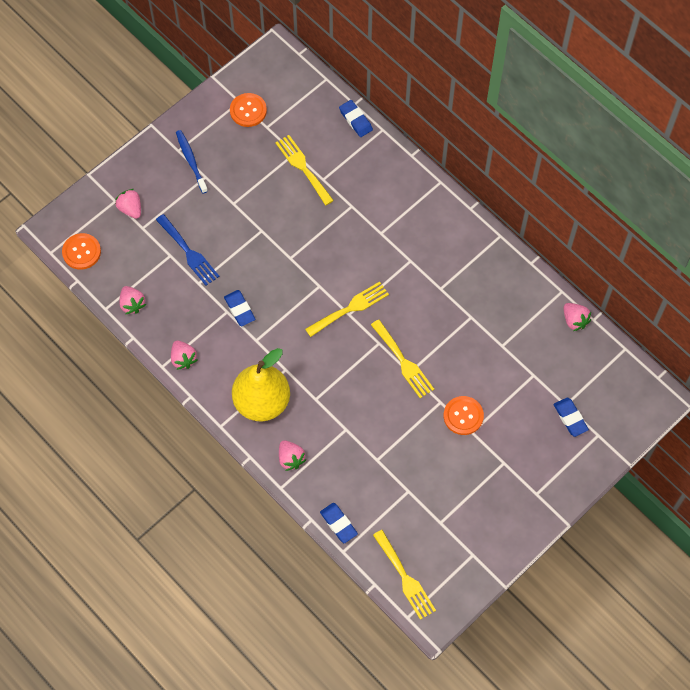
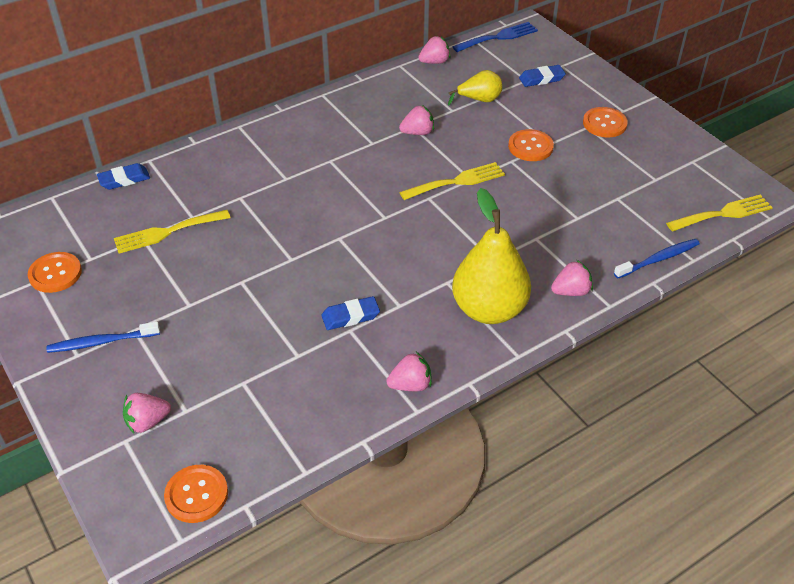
camera: 80 degrees left, 20 degrees down
(132, 304) = (308, 436): pink strawberry -> pink strawberry (417, 132)
(189, 252) = (246, 360): blue fork -> blue fork (499, 37)
(338, 524) = (658, 259): blue eraser -> blue toothbrush
(350, 308) = (377, 215): yellow fork -> none
(511, 477) = (604, 123): none -> orange button
(523, 366) = (479, 100): none -> yellow pear

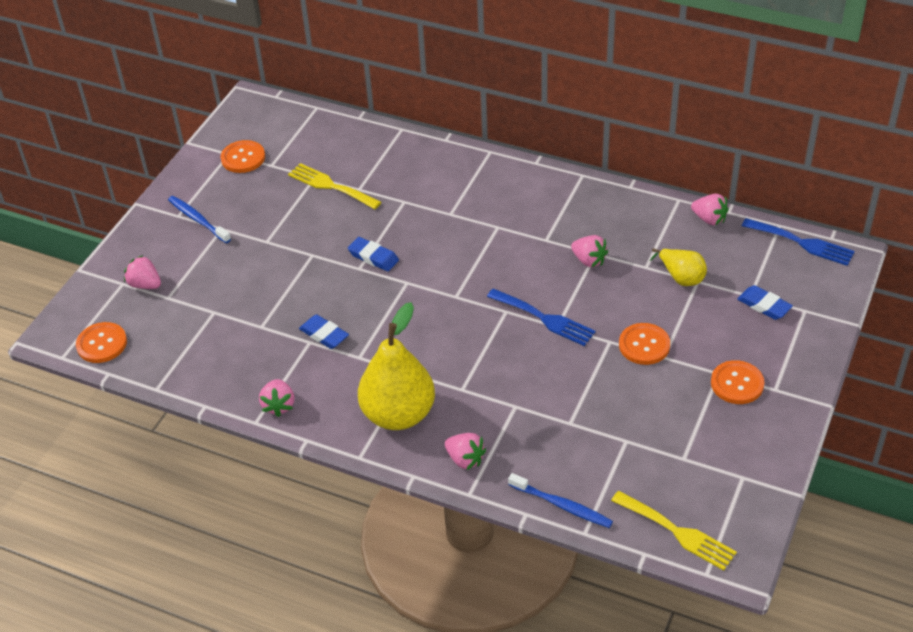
camera: 60 degrees right, 0 degrees up
(124, 179) = (368, 130): blue eraser -> blue eraser (373, 257)
(410, 385) = (279, 405): pink strawberry -> pink strawberry turned 45 degrees clockwise
(457, 181) = (545, 319): yellow fork -> blue fork

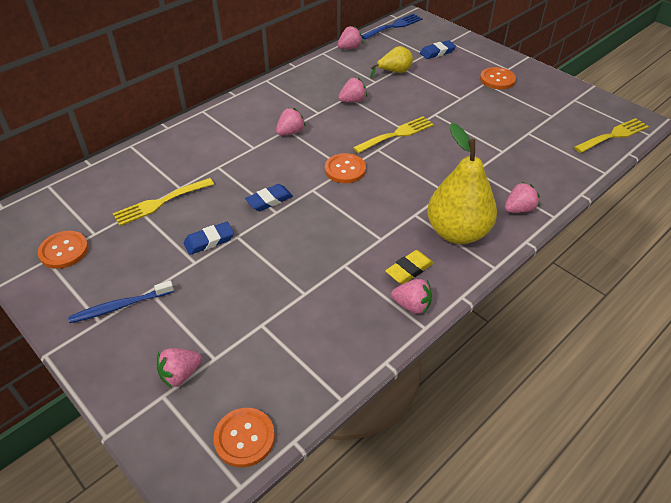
camera: 70 degrees left, 0 degrees up
(324, 334) = (341, 253): blue eraser -> blue eraser (209, 241)
(325, 390) = (409, 270): none -> yellow eraser
(493, 231) = (290, 132): none -> pink strawberry
(545, 319) = (397, 134): blue fork -> yellow fork
(562, 505) = (578, 175): blue toothbrush -> none
(644, 345) = (446, 102): orange button -> orange button (345, 169)

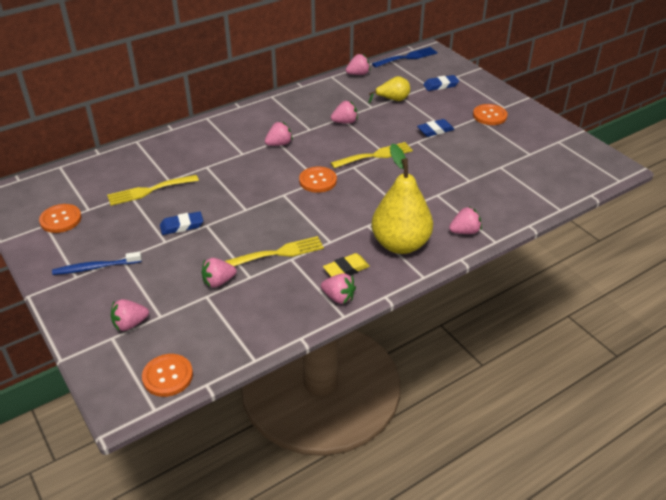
camera: 10 degrees right, 5 degrees down
(269, 200) = (243, 199): blue eraser -> blue eraser (435, 130)
(270, 304) = (218, 282): none -> pink strawberry
(613, 135) = (583, 177): yellow fork -> yellow fork (279, 253)

